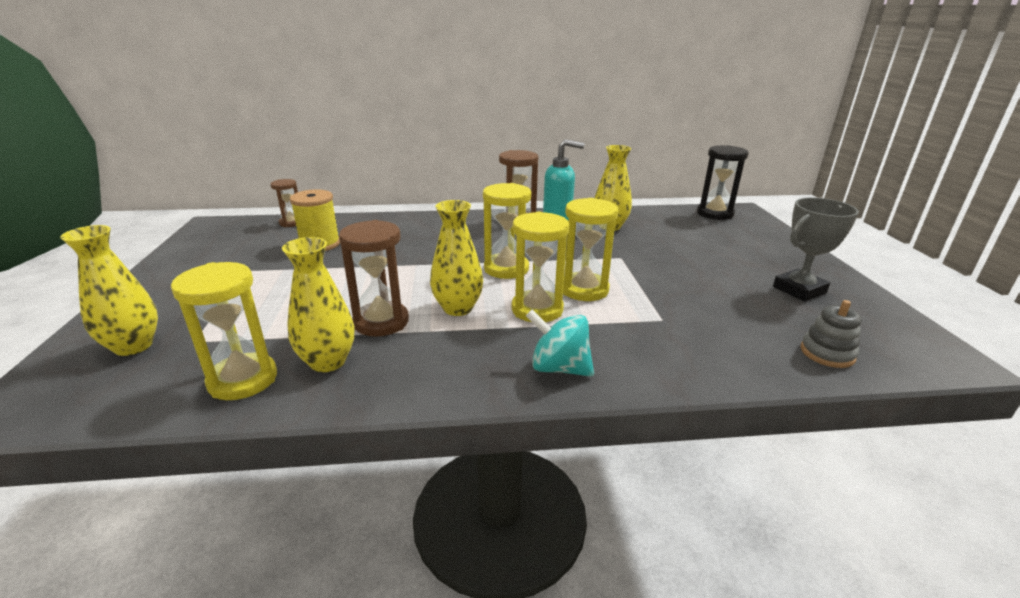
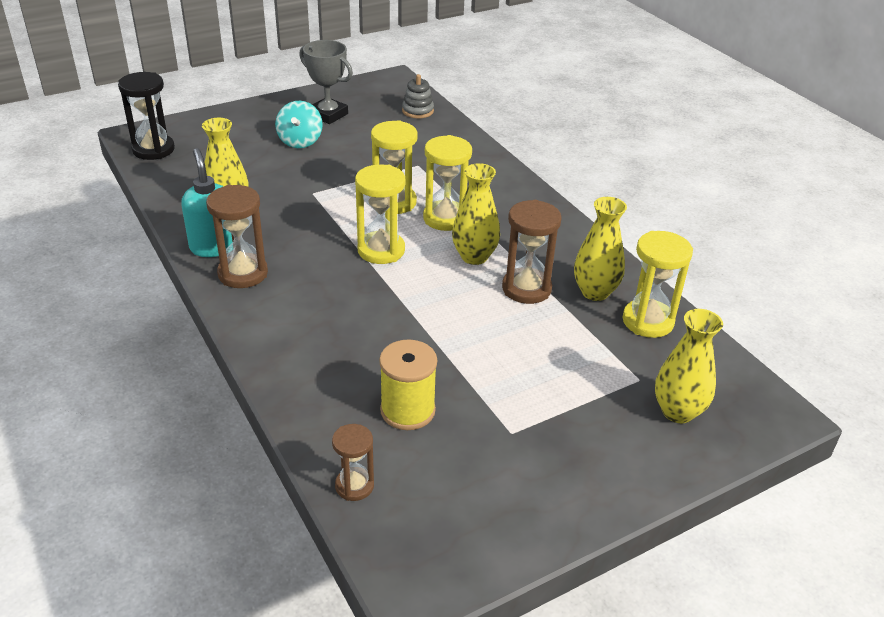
camera: 115 degrees left, 10 degrees up
(559, 368) = (513, 196): turquoise spinning top -> turquoise spinning top (300, 141)

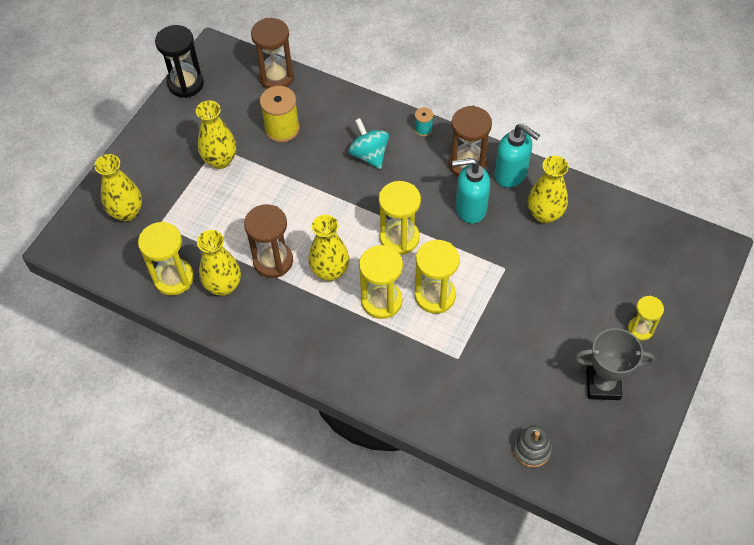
camera: 150 degrees right, 20 degrees up
(153, 149) = (677, 241): black hourglass -> black hourglass (186, 84)
(244, 325) = (423, 129): none -> turquoise spool
(260, 125) = (640, 329): none -> yellow hourglass
(288, 241) = (470, 208): none -> turquoise soap dispenser
(300, 141) = (582, 327): turquoise spinning top -> turquoise spinning top (369, 155)
(354, 486) = (276, 77): brown hourglass -> brown hourglass, size x1.63
(517, 413) = (220, 160): none -> yellow vase

